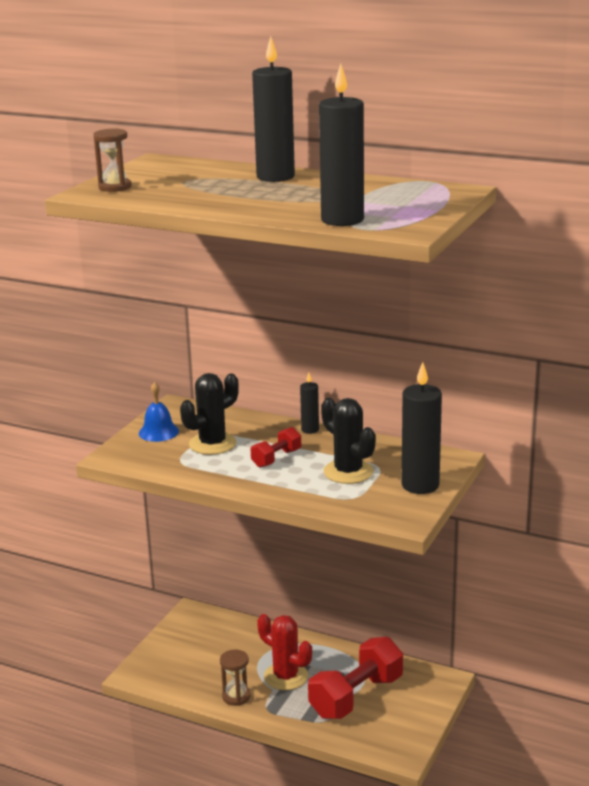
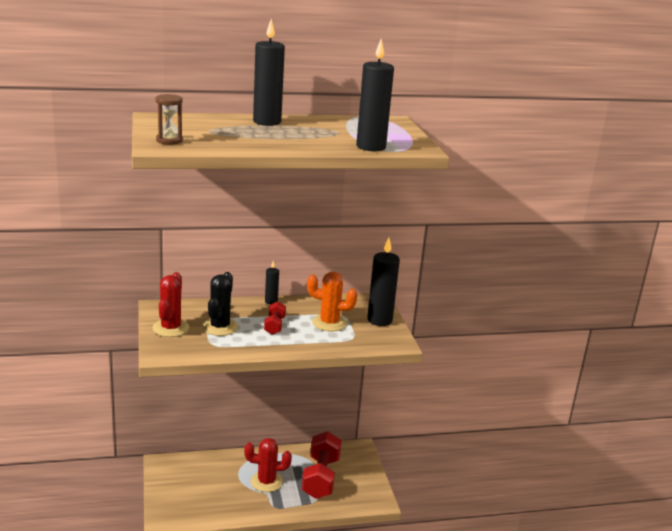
camera: 40 degrees left, 0 degrees up
(158, 432) = (170, 328): blue bell -> red cactus
(236, 696) = (248, 507): brown hourglass -> none
(348, 472) = (329, 323): black cactus -> orange cactus

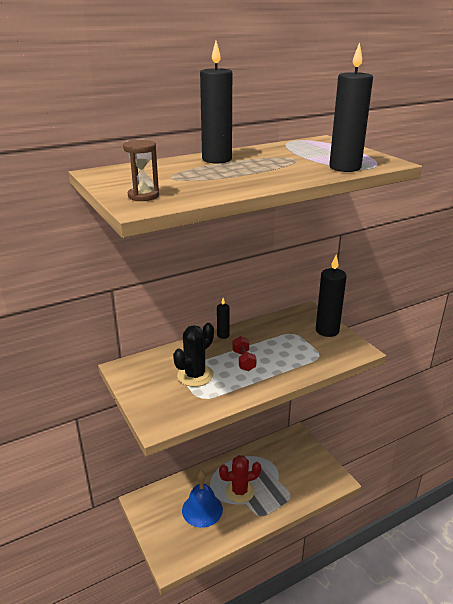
camera: 15 degrees left, 5 degrees up
(170, 328) = (149, 390): red cactus -> none
(219, 486) = (202, 509): none -> blue bell
(220, 327) = (195, 375): black cactus -> black cactus turned 45 degrees clockwise
(321, 477) = (281, 472): red dumbbell -> none
(329, 323) = (288, 344): orange cactus -> none

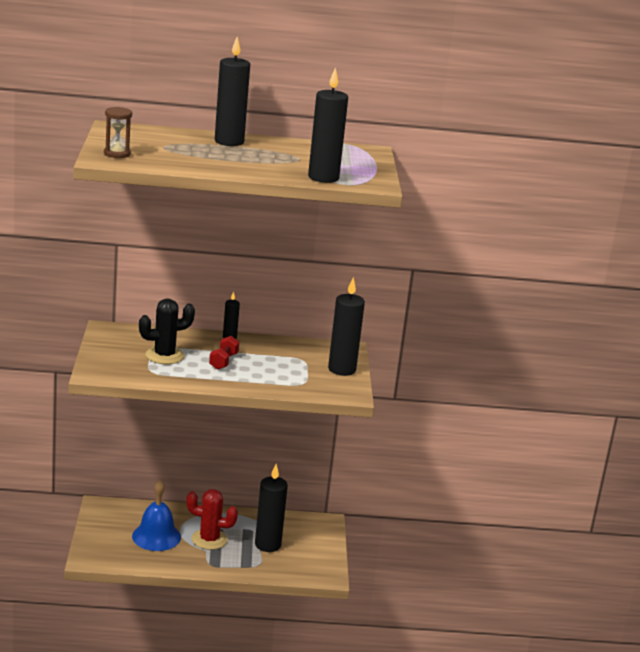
camera: 25 degrees right, 5 degrees down
(280, 474) = (267, 545): none -> black candle

